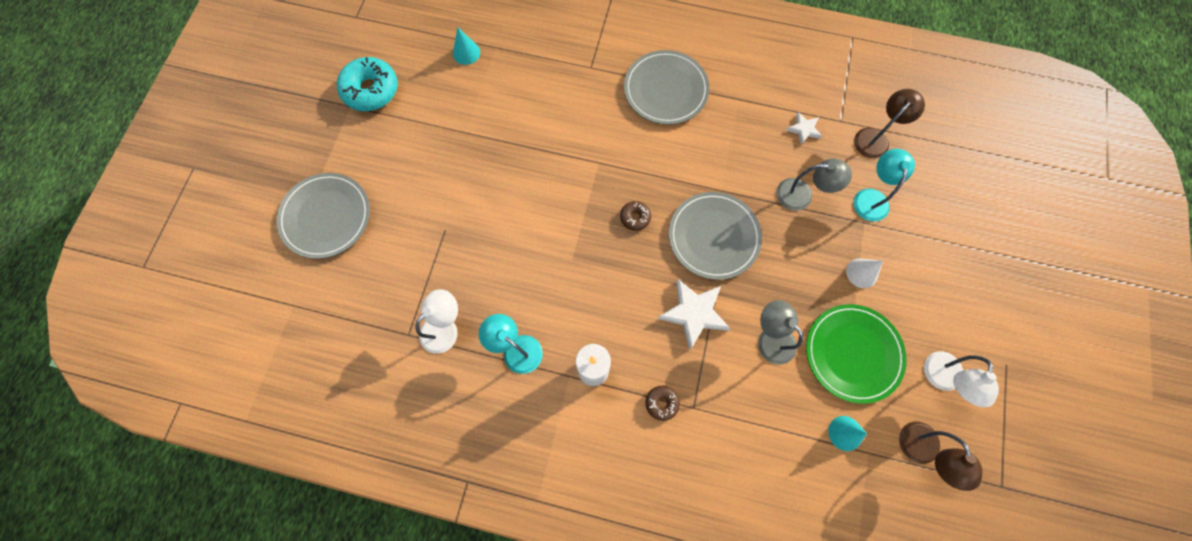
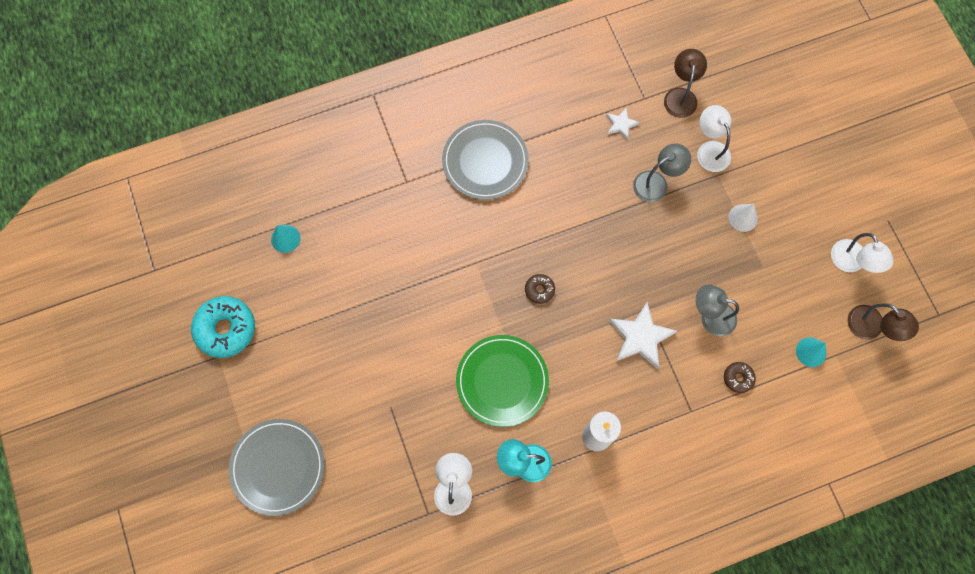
camera: 35 degrees left, 0 degrees up
(661, 403) = (665, 424): brown donut -> brown donut (738, 378)
(713, 237) = (612, 264): grey plate -> none
(853, 353) = (777, 287): green plate -> green plate (502, 381)
(871, 197) = (710, 150): turquoise lamp -> white lamp

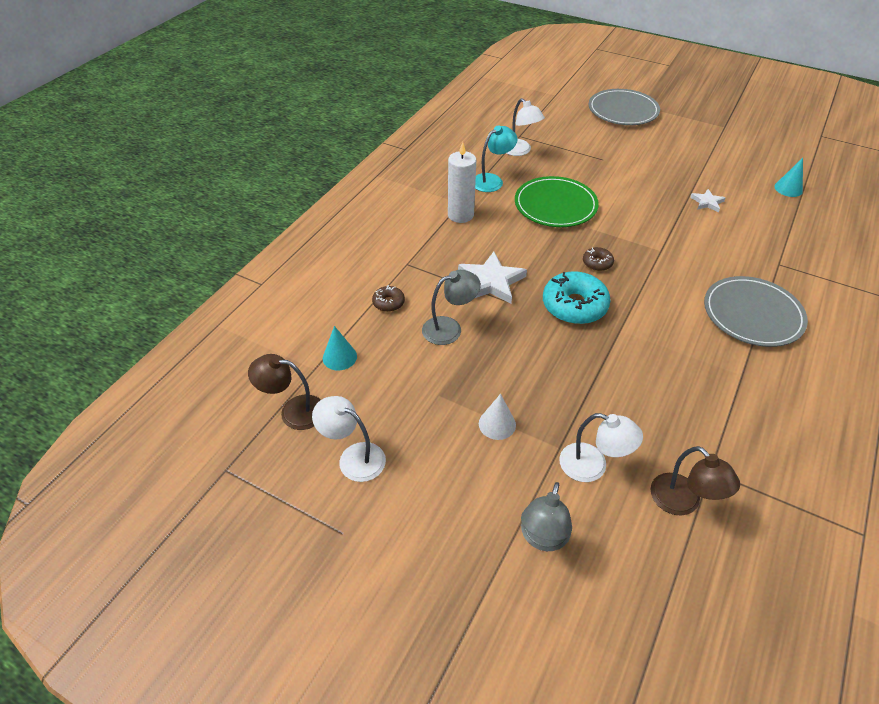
camera: 140 degrees right, 25 degrees down
(226, 329) = (741, 137): turquoise donut -> turquoise donut (574, 306)
(621, 124) = (698, 426): white star -> white star (707, 202)
(656, 183) = (605, 398): grey lamp -> grey lamp (543, 538)

